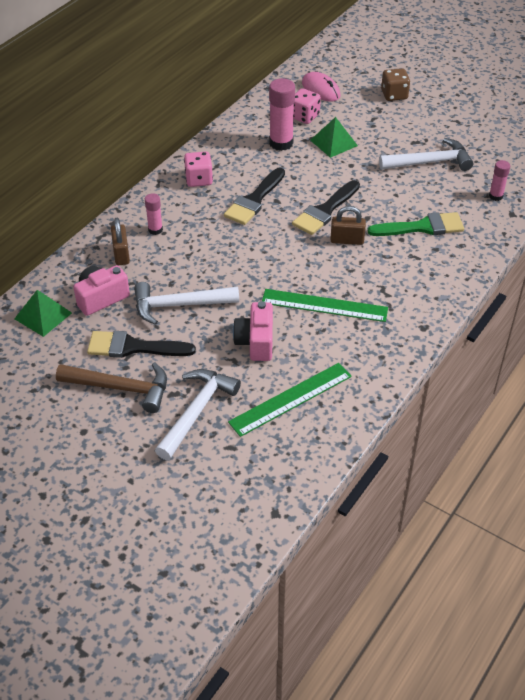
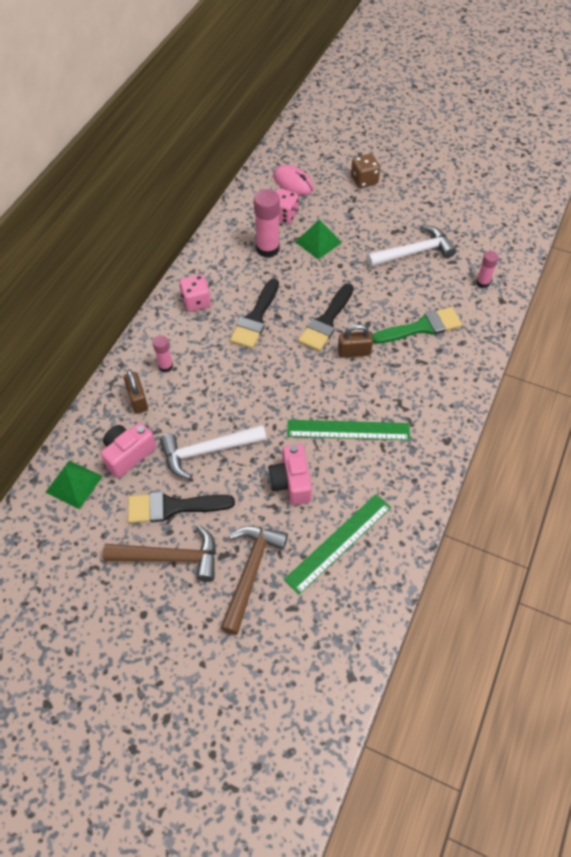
camera: 10 degrees left, 10 degrees up
(197, 411) = (250, 572): white hammer -> brown hammer

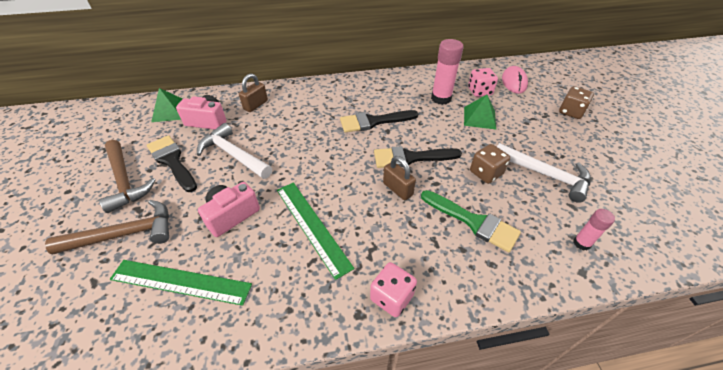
camera: 55 degrees right, 10 degrees down
(165, 366) = (293, 103): pink glue stick -> none
(196, 302) = (359, 91): pink dice -> pink dice (391, 297)
(383, 285) = (486, 173): none -> brown dice

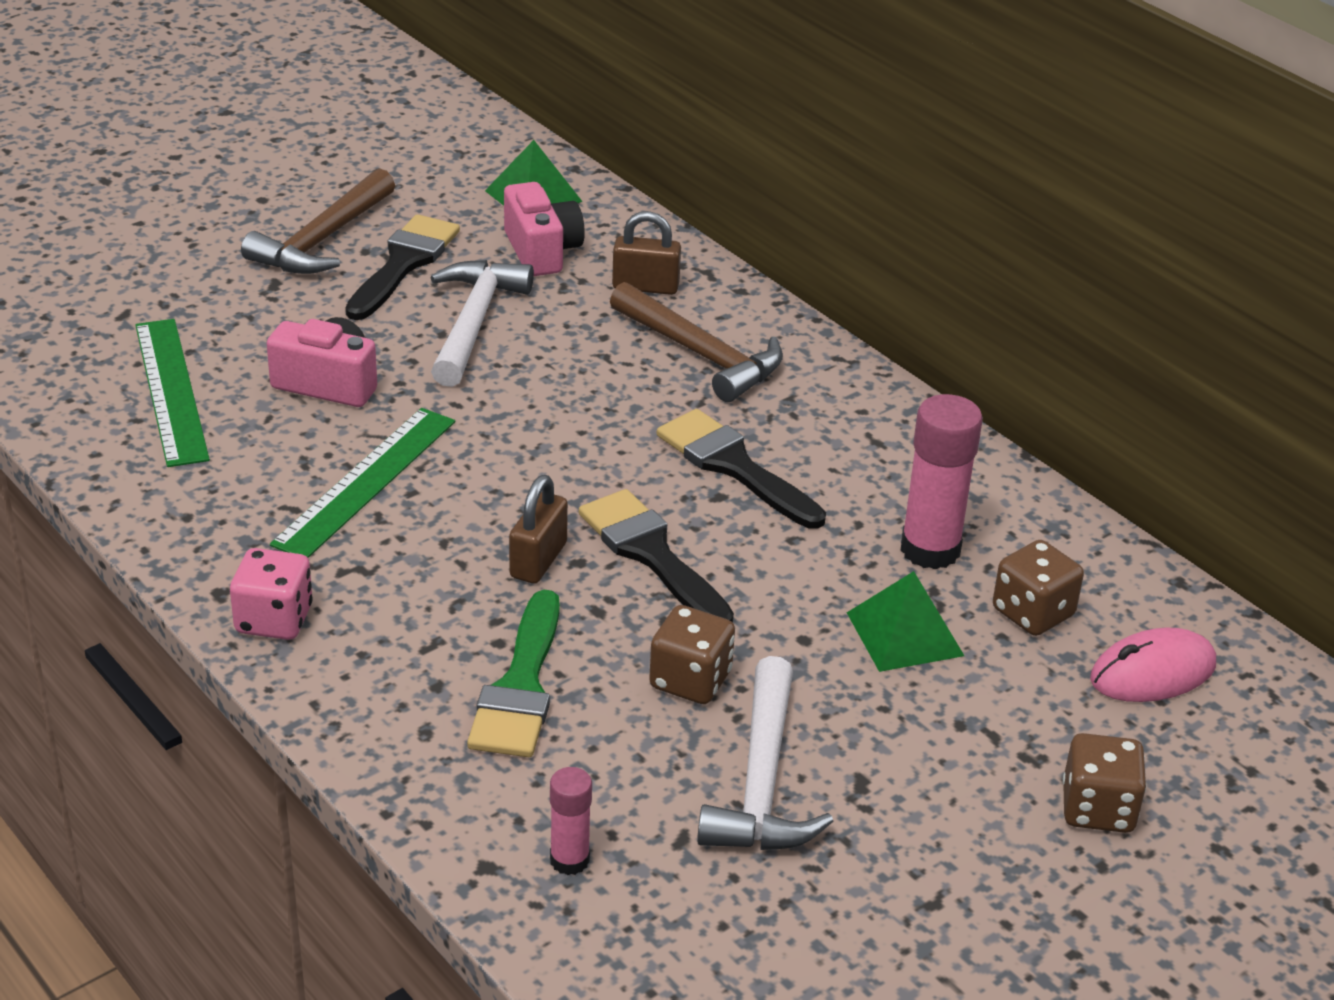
camera: 60 degrees right, 10 degrees down
(125, 234) = (219, 297): brown hammer -> brown hammer (701, 354)
(479, 91) = (1032, 613): pink dice -> brown dice

